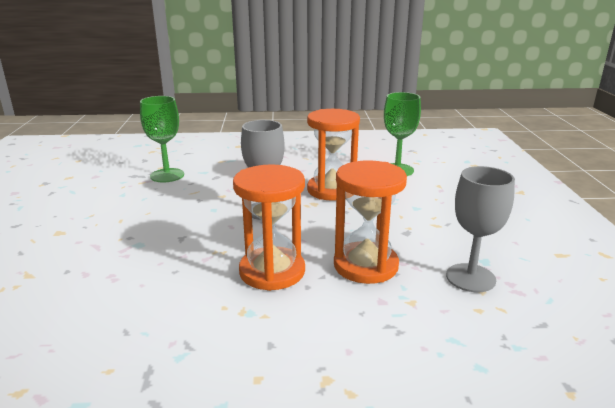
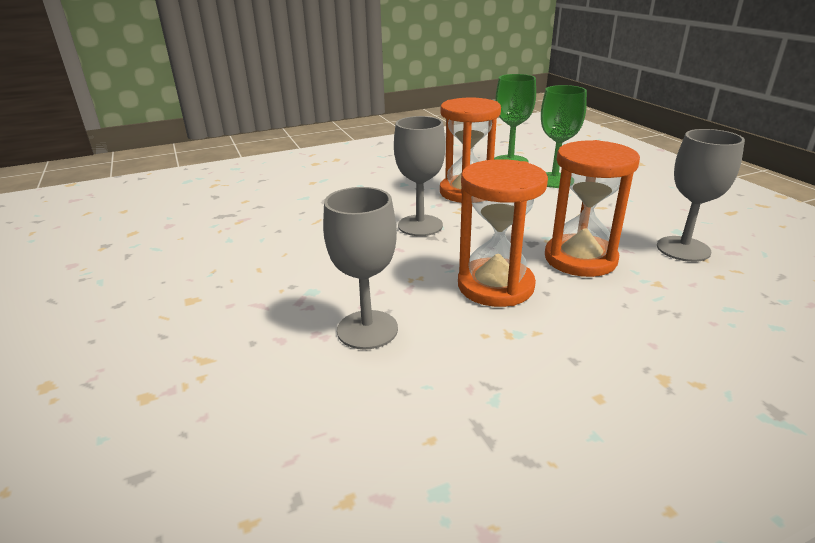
camera: 20 degrees left, 5 degrees up
(146, 281) = (367, 329): none -> grey goblet
(167, 175) = (263, 208): green goblet -> green goblet (554, 180)

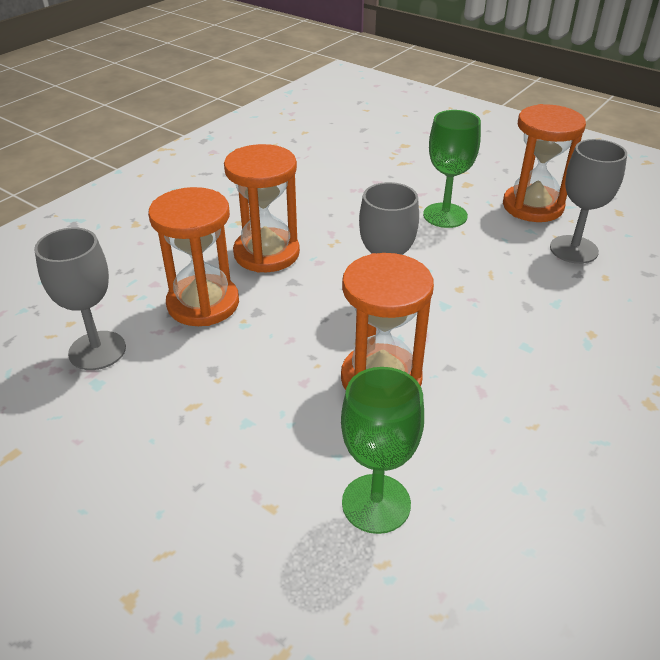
camera: 150 degrees right, 10 degrees up
(184, 256) = (532, 206): none -> orange hourglass
(367, 329) = (331, 199): grey goblet -> grey goblet (573, 249)
(554, 180) = (276, 459): green goblet -> green goblet (445, 215)

